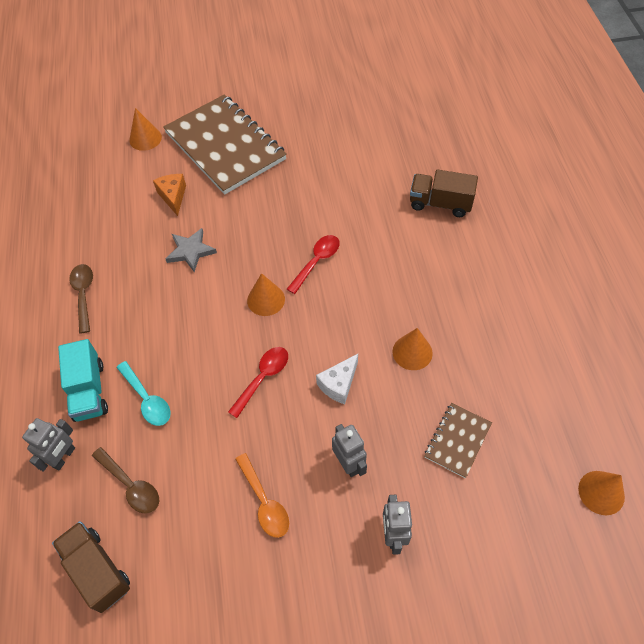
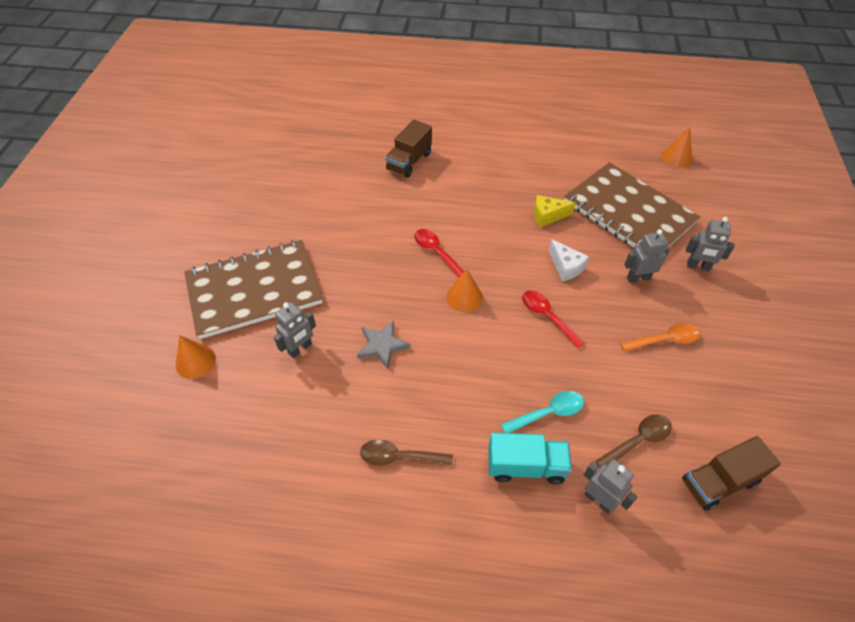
camera: 75 degrees left, 5 degrees down
(173, 197) = (300, 349): orange cheese -> grey robot
(412, 352) = (547, 216): orange cone -> yellow cheese
(457, 440) = (628, 212): brown notebook -> brown notebook, size x2.21

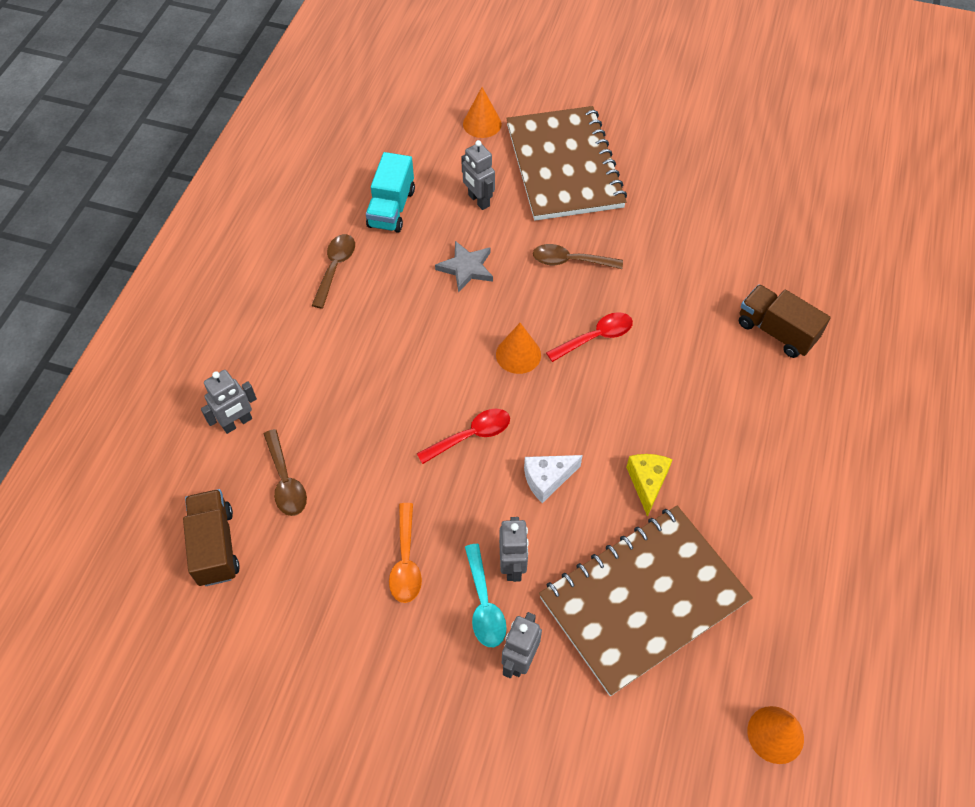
camera: 100 degrees right, 5 degrees up
(364, 275) = (570, 261): none -> brown spoon
(526, 466) = (292, 368): turquoise truck -> turquoise truck (391, 208)
(548, 413) = (344, 403): turquoise spoon -> turquoise spoon (484, 604)

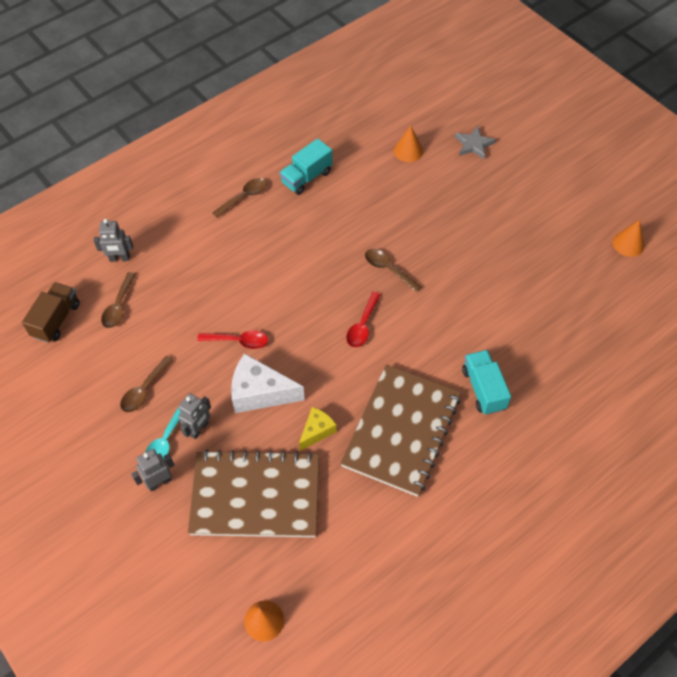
camera: 35 degrees right, 0 degrees up
(406, 561) = (144, 390): orange spoon -> brown spoon
(466, 268) = (320, 239): grey star -> grey star (474, 145)
(478, 200) = (363, 200): grey robot -> none
(518, 354) = (306, 309): orange cone -> orange cone (628, 244)
(547, 479) = (260, 393): white cheese -> white cheese, size x1.71
(563, 166) = (437, 205): brown notebook -> brown notebook (401, 430)
(596, 337) = (363, 326): red spoon -> red spoon turned 105 degrees clockwise
(776, 331) = (483, 389): brown truck -> turquoise truck

